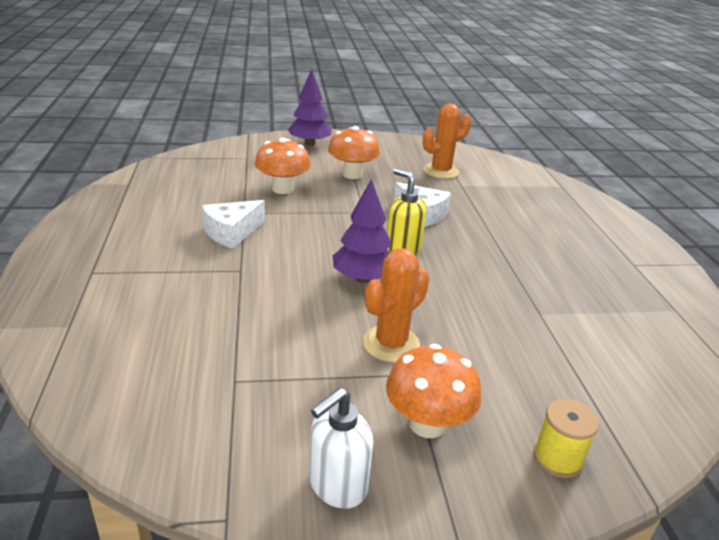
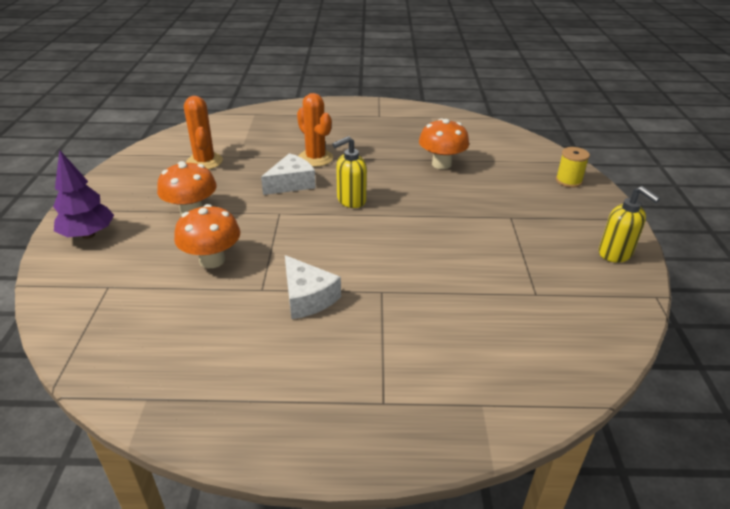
camera: 80 degrees left, 5 degrees up
(337, 486) = (615, 254): white soap dispenser -> yellow soap dispenser
(362, 278) = (396, 224): purple tree -> none
(391, 344) = (480, 221): orange cactus -> orange cactus (315, 158)
(427, 424) = (555, 217): orange mushroom -> orange mushroom (441, 164)

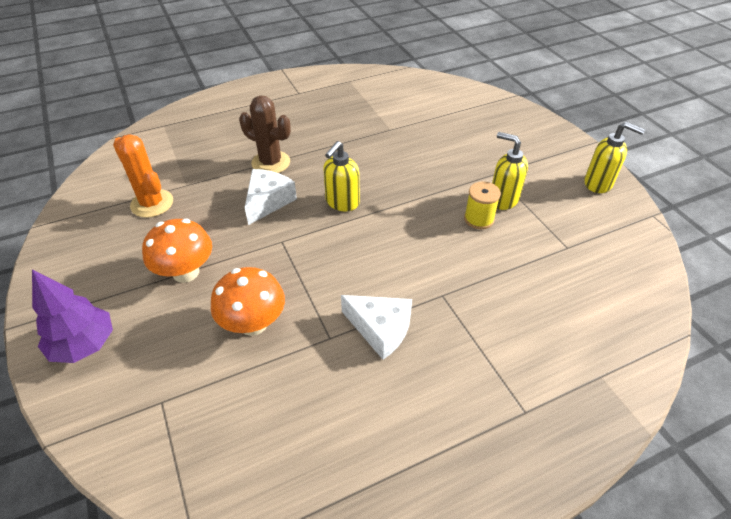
camera: 25 degrees left, 10 degrees up
(315, 158) = (271, 163): orange cactus -> brown cactus
(441, 164) = (396, 133): orange mushroom -> none
(501, 238) = (503, 199): none -> yellow soap dispenser
(568, 181) = (515, 119): yellow spool -> yellow spool (479, 219)

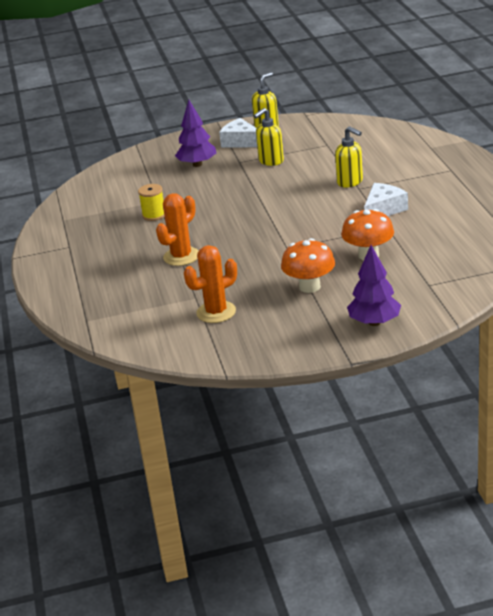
camera: 75 degrees left, 15 degrees down
(268, 201) = (235, 255): white cheese -> white cheese (240, 142)
(271, 163) = (181, 256): brown cactus -> orange cactus
(342, 202) = (250, 223): yellow soap dispenser -> yellow soap dispenser (350, 182)
(479, 219) = (289, 171): yellow spool -> yellow spool (154, 215)
(480, 143) = (197, 164): none -> purple tree

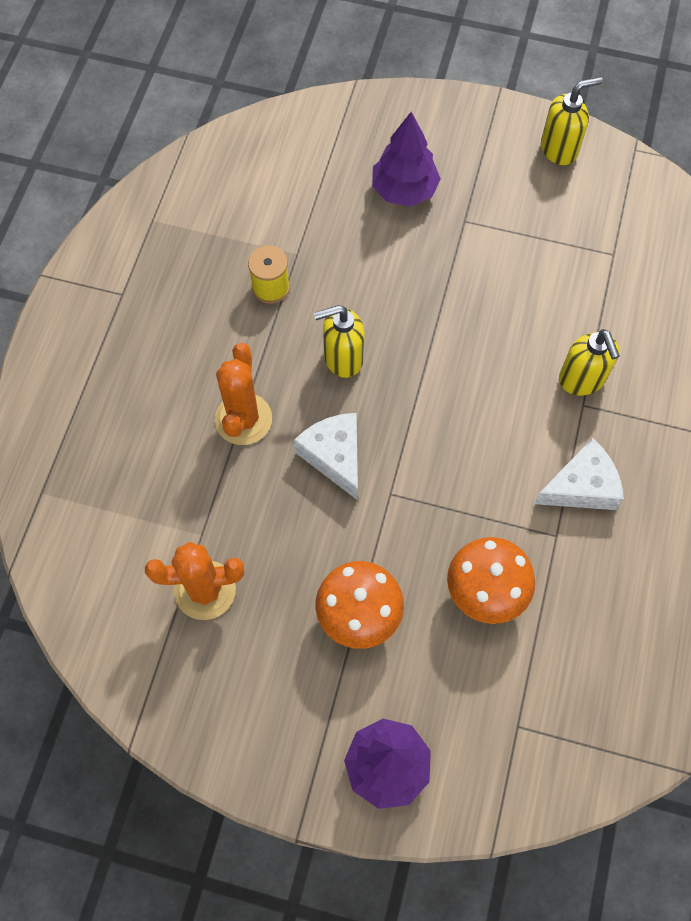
camera: 25 degrees right, 35 degrees up
(181, 256) = (243, 419): orange cactus -> orange cactus turned 60 degrees counterclockwise
(240, 142) = (498, 167): white cheese -> white cheese (334, 456)
(270, 161) = (507, 248): yellow soap dispenser -> yellow soap dispenser (342, 358)

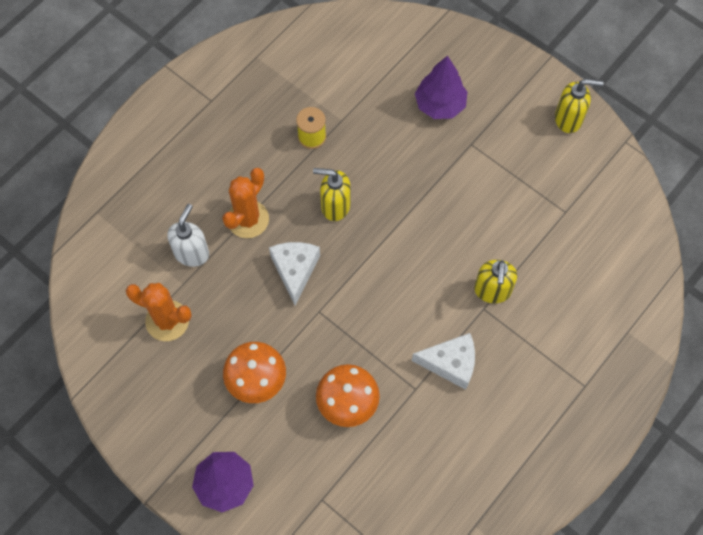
camera: 25 degrees right, 0 degrees up
(193, 491) = (192, 253): none -> white soap dispenser

